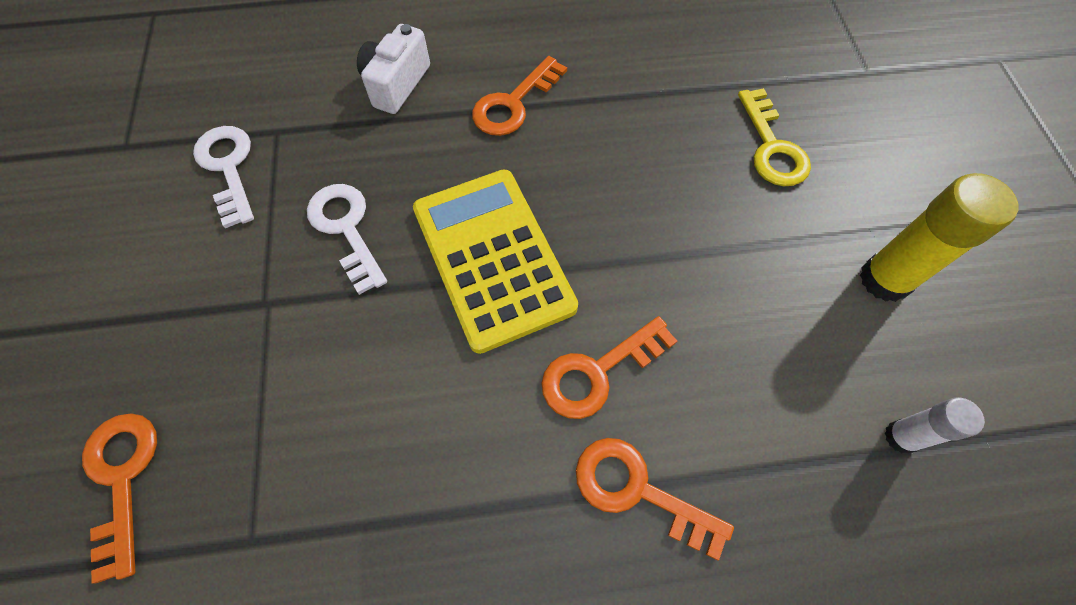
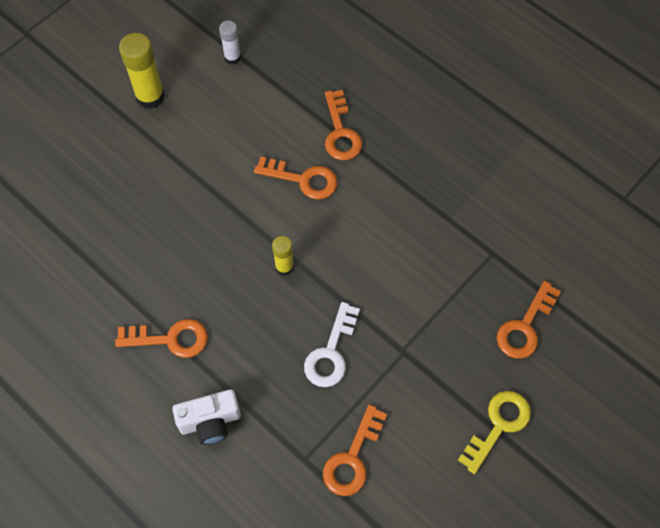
camera: 130 degrees left, 0 degrees up
(228, 168) = (352, 458): white key -> orange key
(492, 258) = (284, 267): yellow calculator -> yellow glue stick
(771, 147) = (96, 185): yellow key -> yellow key (498, 425)

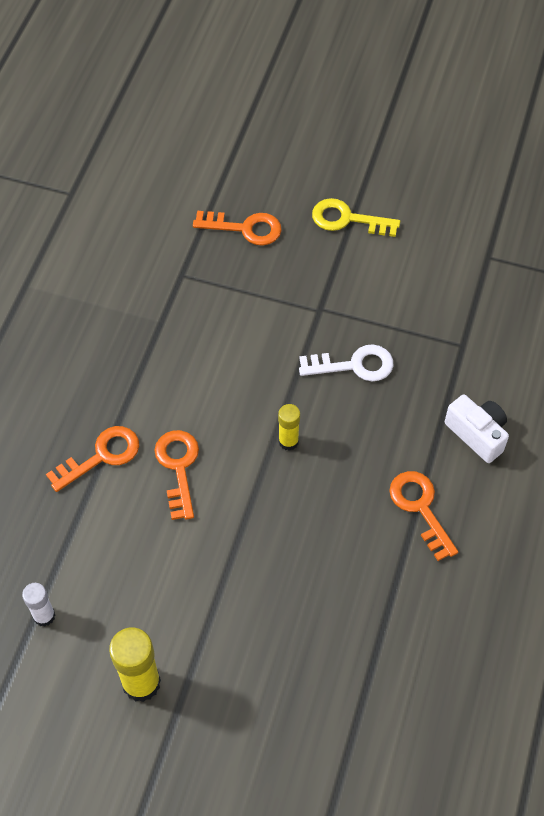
camera: 115 degrees left, 5 degrees down
(352, 458) = (440, 311): orange key -> none

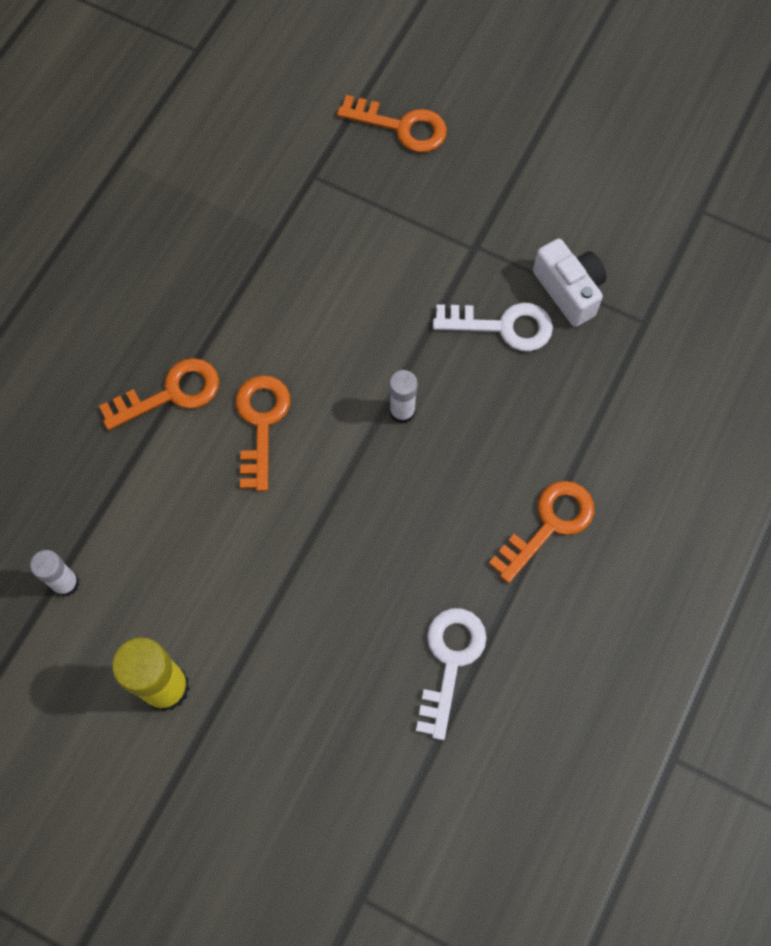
camera: 10 degrees right, 10 degrees up
(288, 441) = (402, 411): yellow glue stick -> white glue stick
(347, 219) = (532, 134): yellow key -> none
(364, 624) = (450, 661): none -> white key
(420, 508) = (549, 525): orange key -> orange key turned 60 degrees clockwise
(477, 434) = (639, 441): white camera -> white camera (569, 290)

